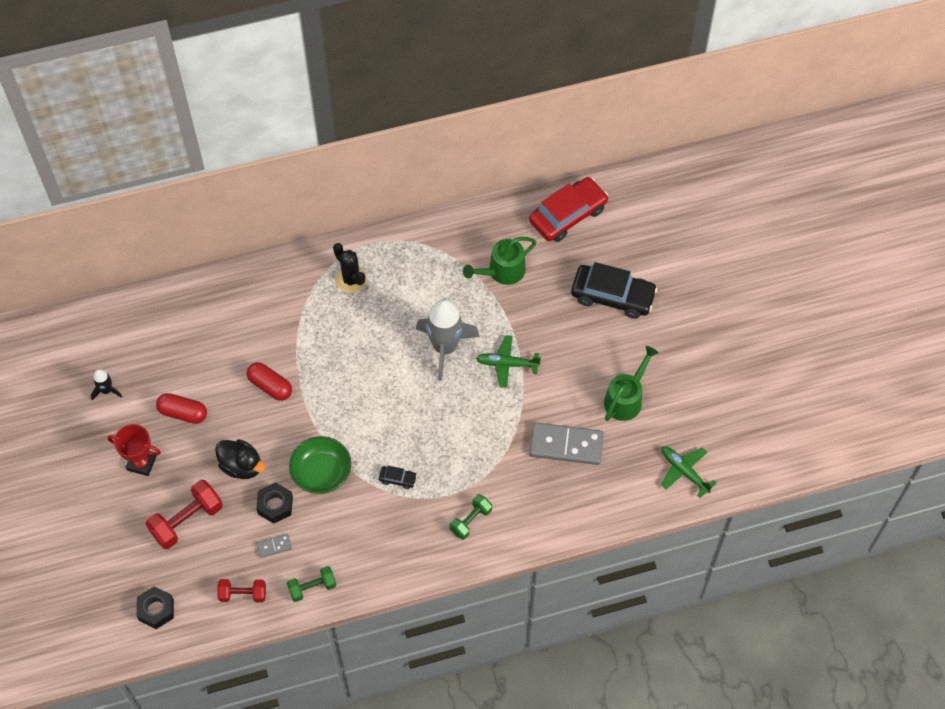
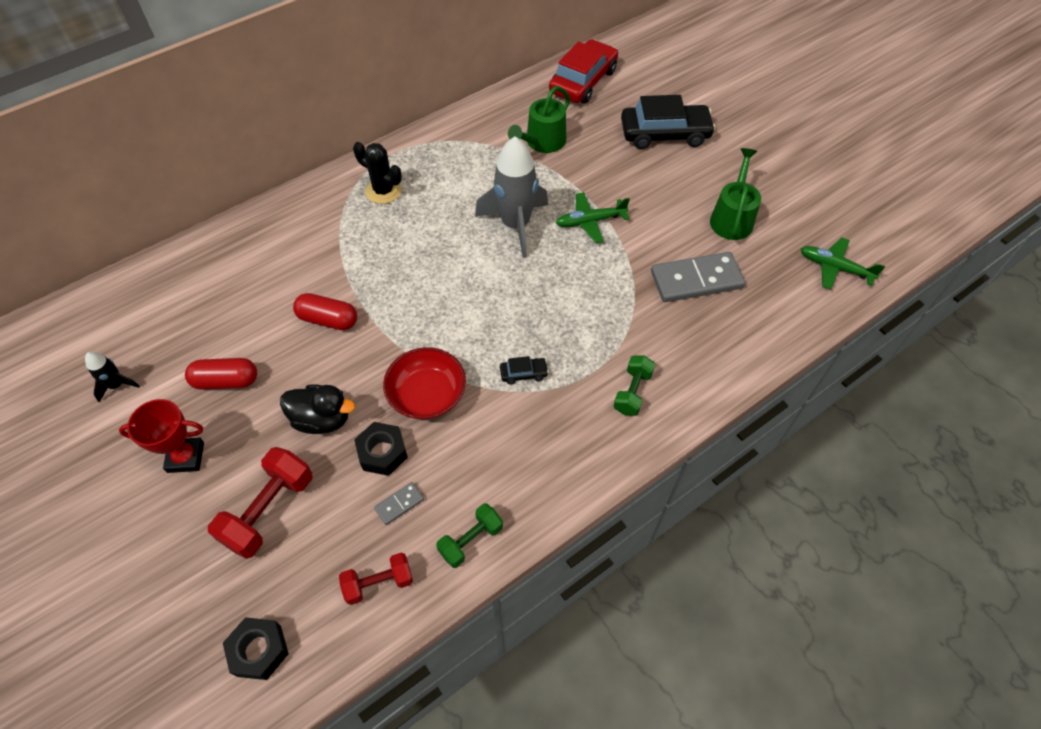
camera: 20 degrees left, 5 degrees down
(321, 472) = (427, 395): green bowl -> red bowl

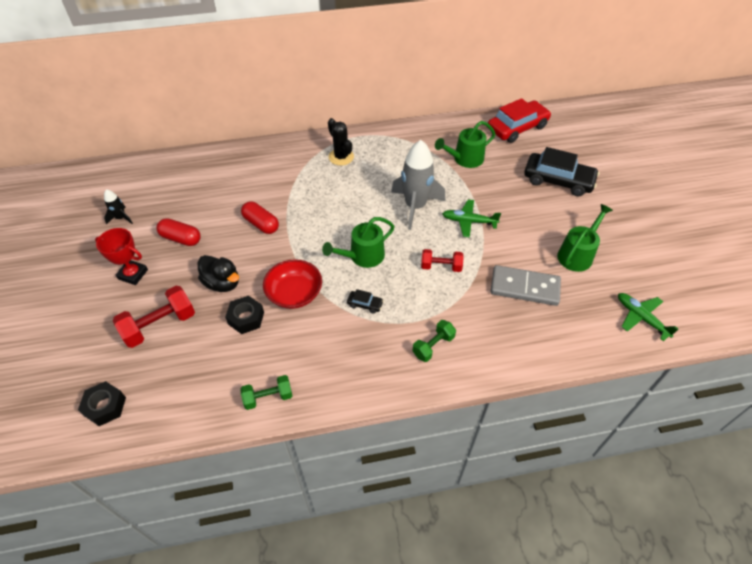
camera: 25 degrees right, 5 degrees down
(379, 583) = (196, 398): red dumbbell -> red dumbbell (441, 266)
(399, 504) = (237, 354): grey domino -> none
(486, 313) = (363, 256): none -> green watering can

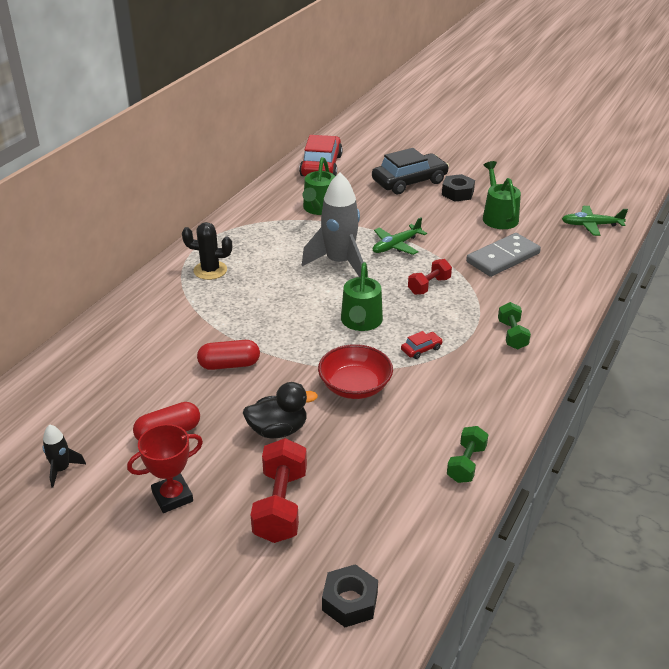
camera: 50 degrees left, 15 degrees down
(246, 318) = (348, 434): black nut -> black nut (457, 193)
(365, 304) = (421, 349): black car -> red car

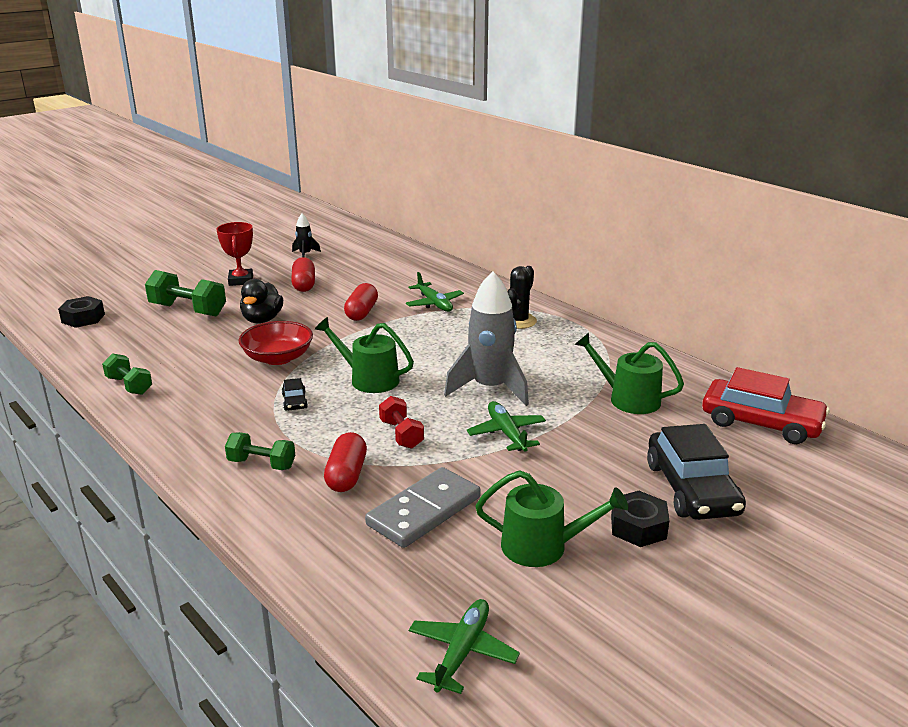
camera: 110 degrees right, 10 degrees down
(188, 324) = (434, 303): none -> green plane
(281, 505) = (188, 310): red dumbbell -> green dumbbell
(421, 349) = (294, 401): red car -> black car
(493, 295) = (346, 475): none -> red capsule
(502, 258) = (424, 511): grey domino -> grey domino turned 60 degrees clockwise

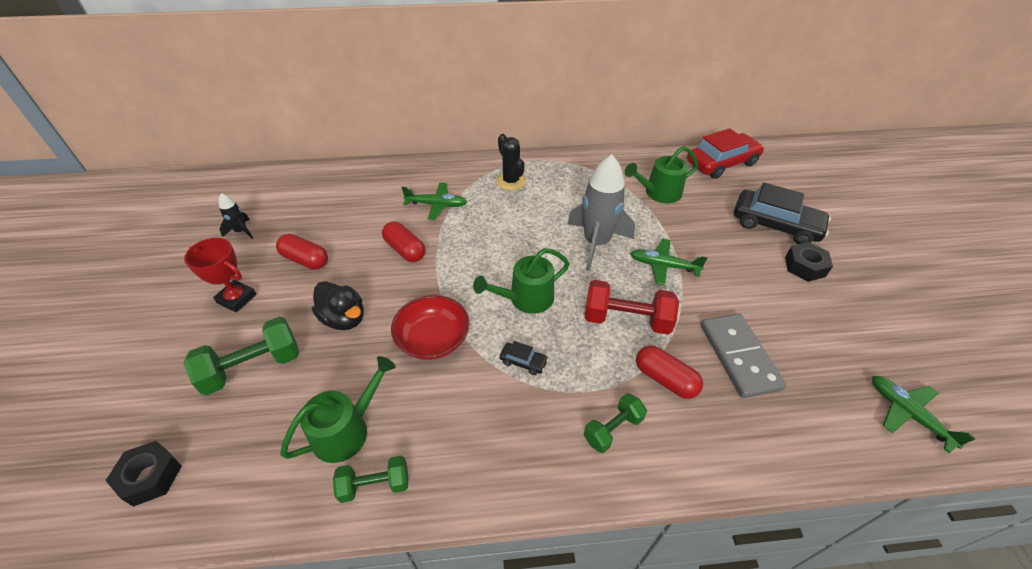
camera: 55 degrees left, 20 degrees up
(401, 434) = (626, 320): red dumbbell -> red dumbbell, size x1.61
(542, 546) = (808, 318): green watering can -> green watering can (346, 430)

